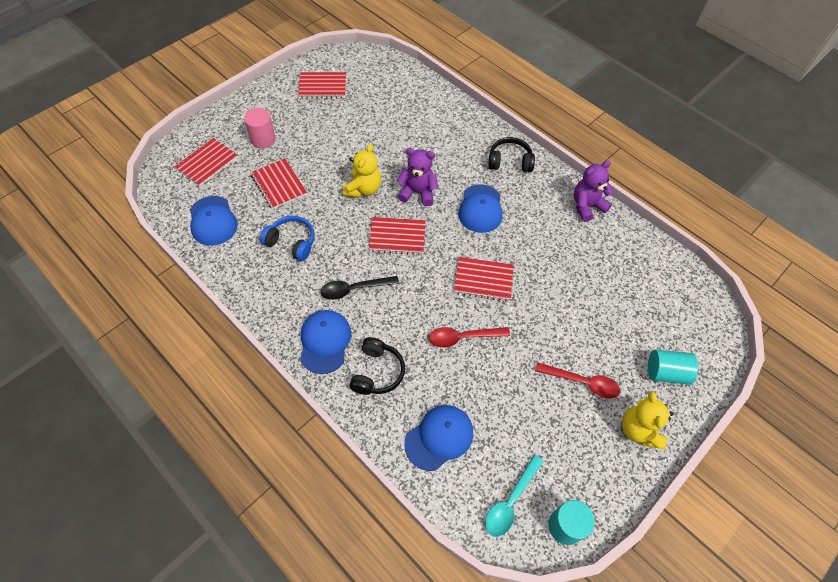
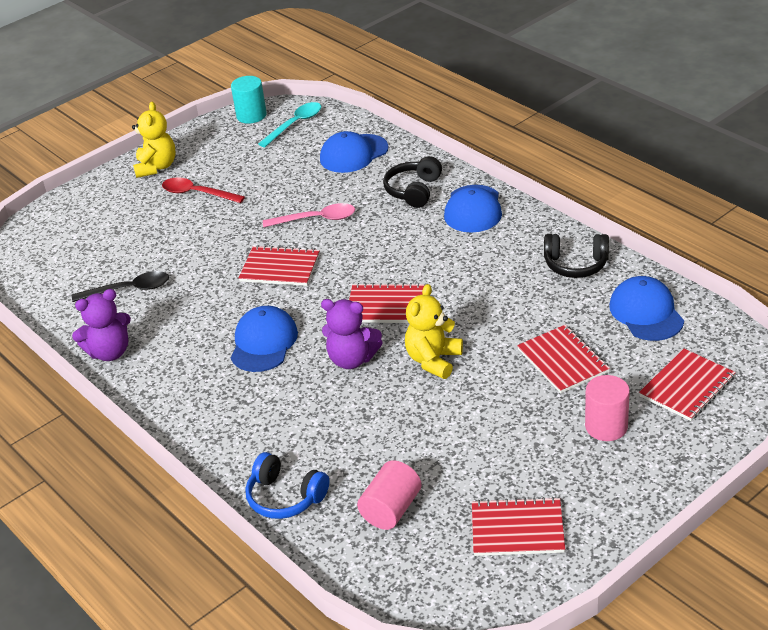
camera: 170 degrees left, 20 degrees down
(291, 242) = (529, 294): blue headphones -> blue headphones (285, 497)
(353, 289) = (442, 253): black spoon -> black spoon (129, 290)
(388, 98) = (391, 509): none -> pink cylinder
(462, 337) = (316, 219): red spoon -> pink spoon
(509, 161) = (200, 408): black headphones -> black headphones (576, 265)
(666, 372) = (104, 204): turquoise cylinder -> none

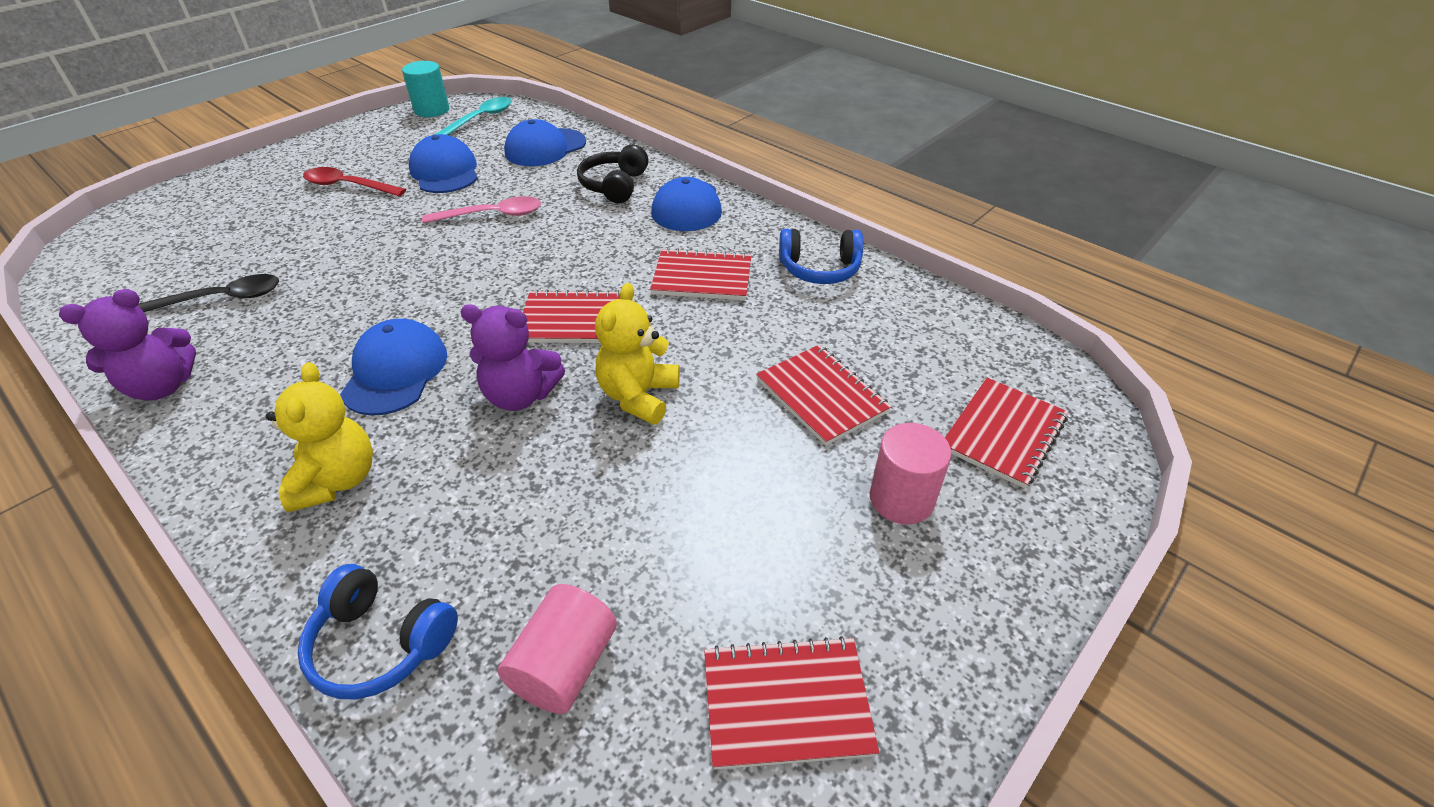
camera: 10 degrees left, 5 degrees up
(156, 167) = (306, 158): yellow teddy bear -> yellow teddy bear (337, 480)
(280, 268) = (436, 272): red notebook -> red notebook (702, 277)
(576, 265) = (819, 269): black headphones -> blue headphones
(646, 313) = (921, 329): blue cap -> blue cap (445, 172)

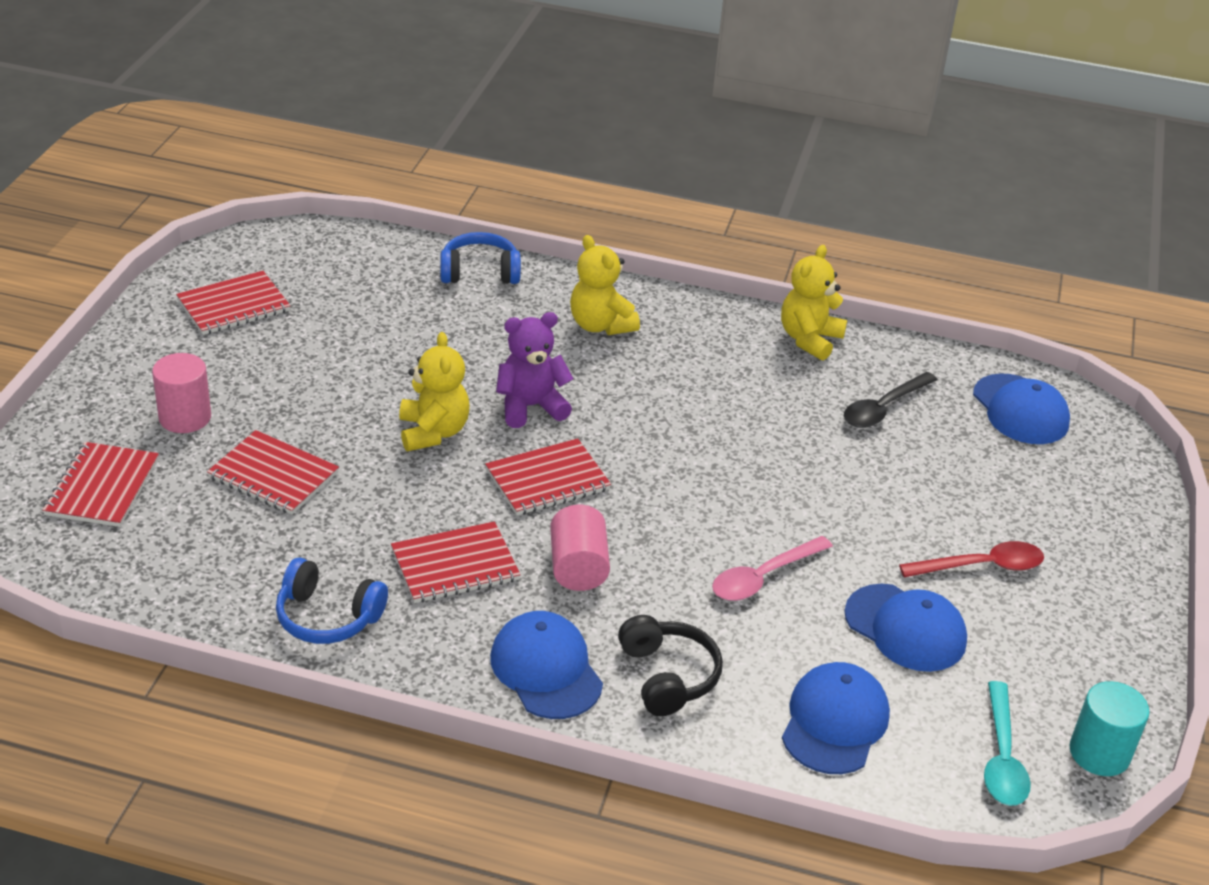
camera: 150 degrees right, 5 degrees down
(162, 387) = (809, 339): purple teddy bear -> yellow teddy bear
(395, 372) = (651, 396): blue cap -> blue cap (1020, 410)
(564, 665) = (368, 289): pink cylinder -> pink cylinder (578, 567)
(819, 269) = (327, 617): blue headphones -> blue headphones turned 135 degrees counterclockwise

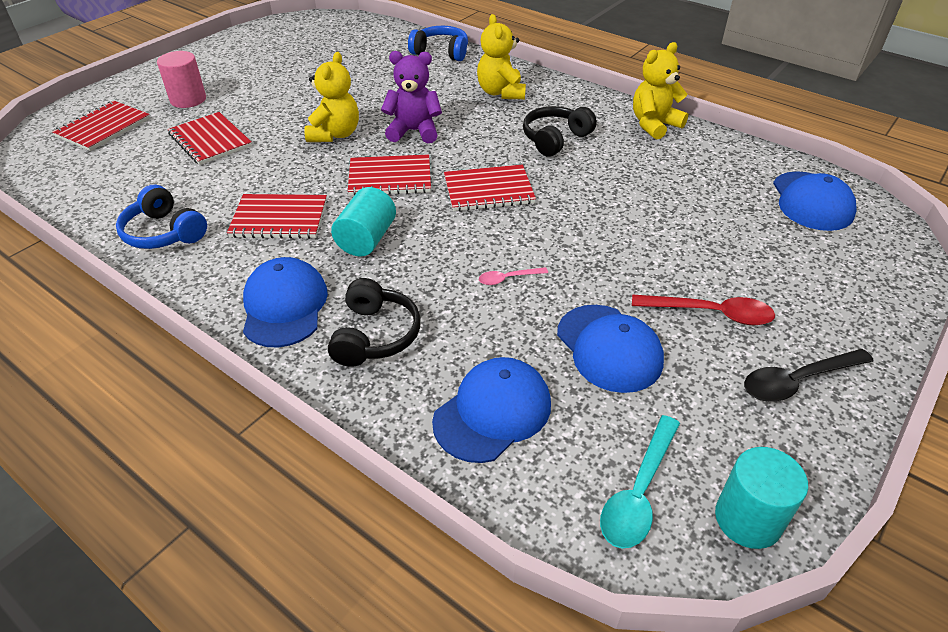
camera: 25 degrees right, 5 degrees up
(234, 306) = (272, 48): red notebook -> red notebook (488, 190)
(578, 567) = (366, 239): pink cylinder -> turquoise cylinder
(708, 383) = (555, 139): none -> black headphones
(763, 577) = (507, 279): pink spoon -> pink spoon, size x0.55
(883, 408) = (688, 179): black spoon -> black spoon (796, 381)

